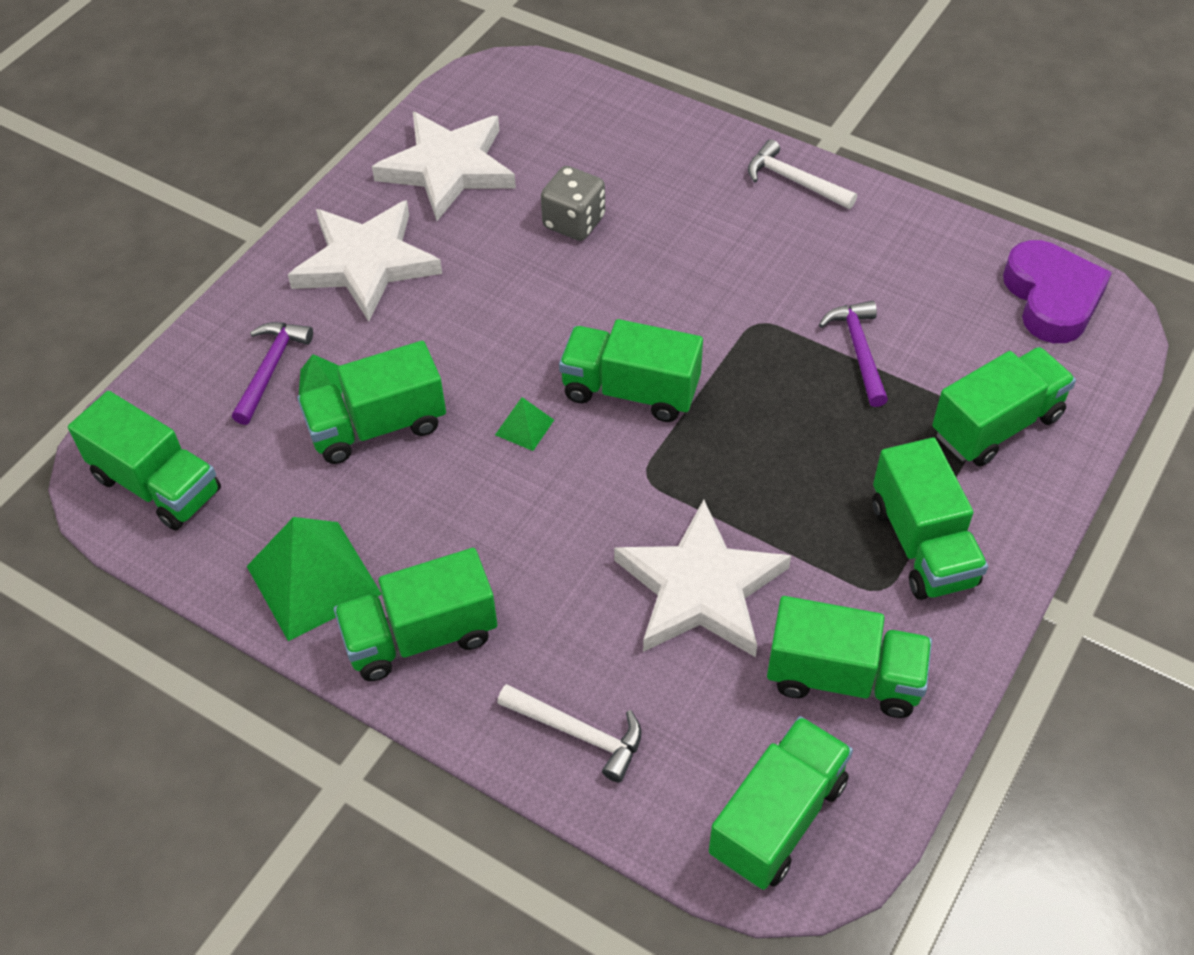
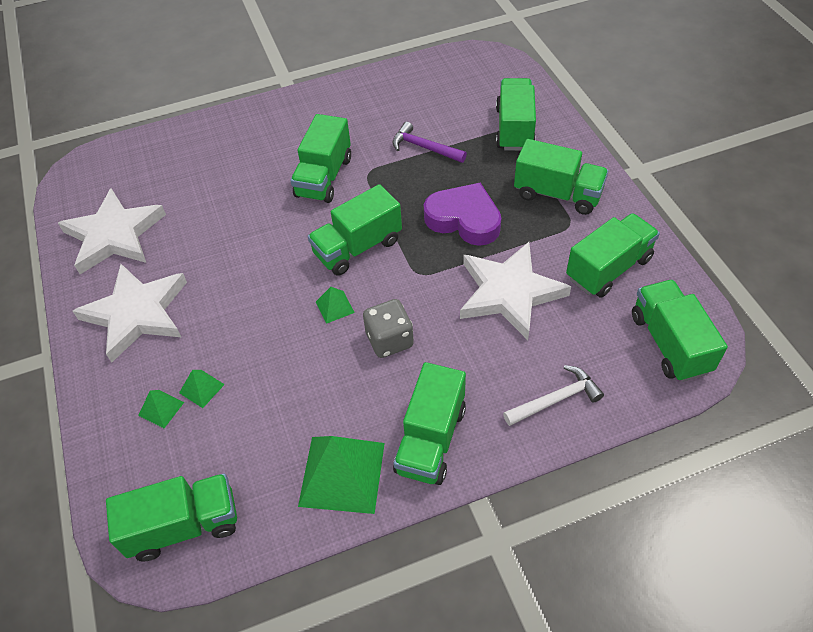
camera: 50 degrees left, 0 degrees up
(270, 369) = (161, 408): purple hammer -> green pyramid
(377, 426) = (262, 376): green truck -> green truck (324, 177)
(574, 222) = (219, 204): grey dice -> grey dice (389, 340)
(794, 181) = (295, 107): white hammer -> none
(1052, 298) = (462, 68): purple heart -> purple heart (464, 219)

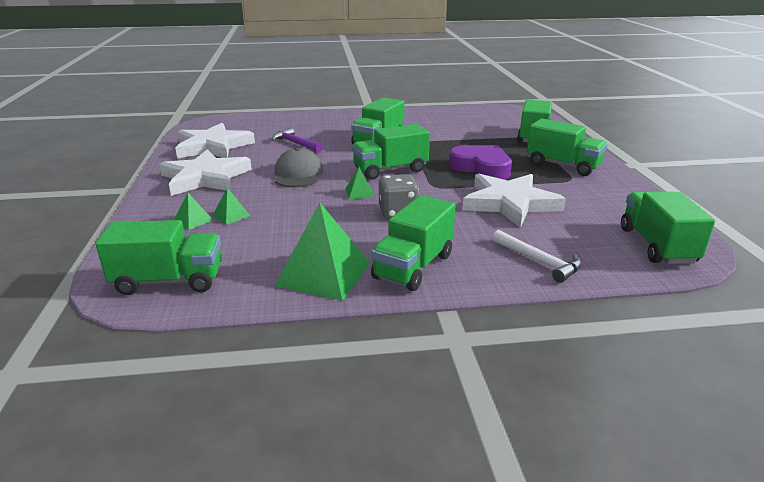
camera: 10 degrees right, 25 degrees down
(248, 280) = (298, 174): none -> grey cap
(424, 148) = (460, 137): purple hammer -> purple hammer (295, 143)
(555, 399) = (539, 261): white hammer -> white hammer turned 60 degrees clockwise
(608, 268) = (602, 202): green truck -> none

